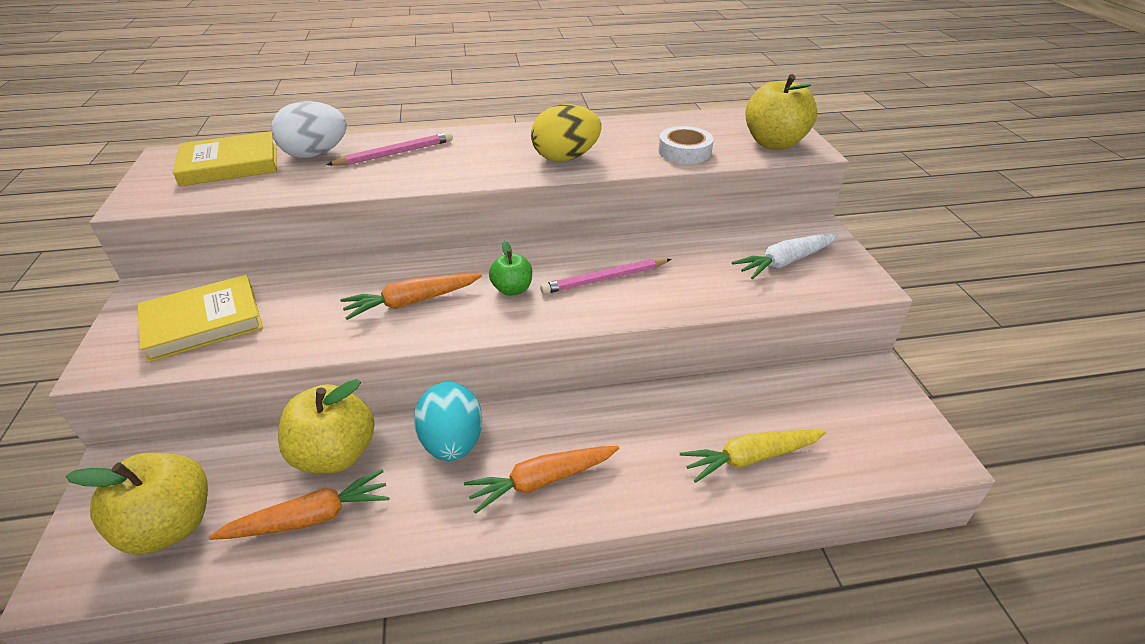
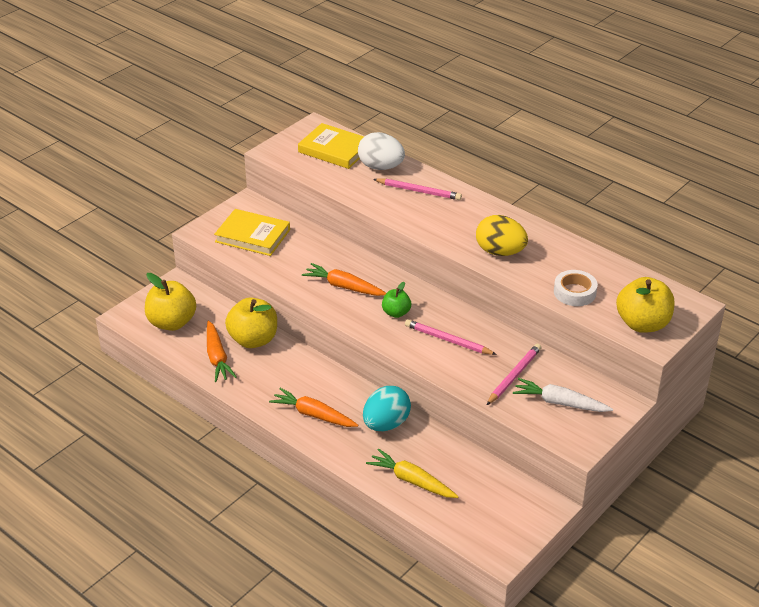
camera: 50 degrees right, 0 degrees up
(310, 518) = (217, 357): orange carrot -> orange carrot turned 45 degrees clockwise
(452, 443) = (301, 371): turquoise egg -> turquoise egg (386, 424)
(713, 268) = (514, 376): none -> pink pencil

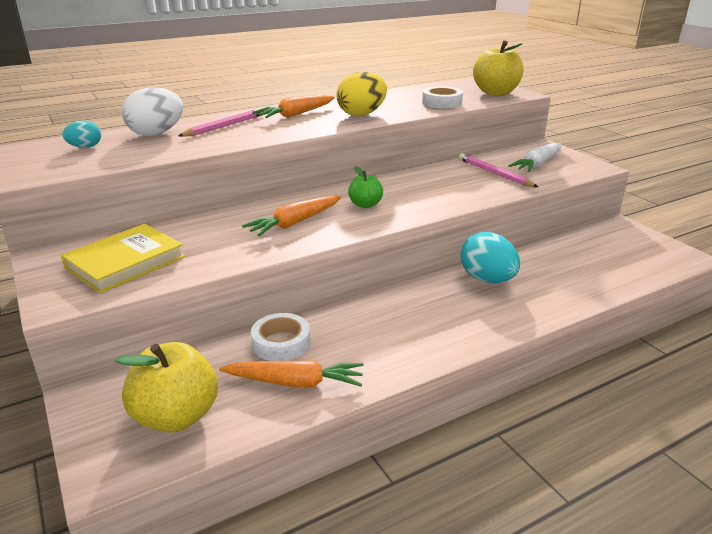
camera: 70 degrees left, 10 degrees down
(253, 340) = (281, 343): yellow apple -> white tape
(313, 415) = (454, 323): orange carrot -> orange carrot (296, 114)
(335, 150) = (85, 147): yellow book -> turquoise egg
(411, 480) = (581, 281): yellow carrot -> none
(448, 340) = (426, 189): pink pencil -> none

